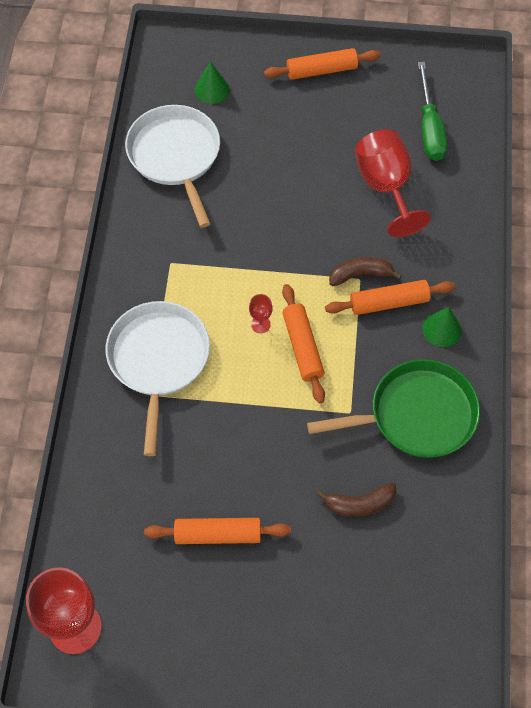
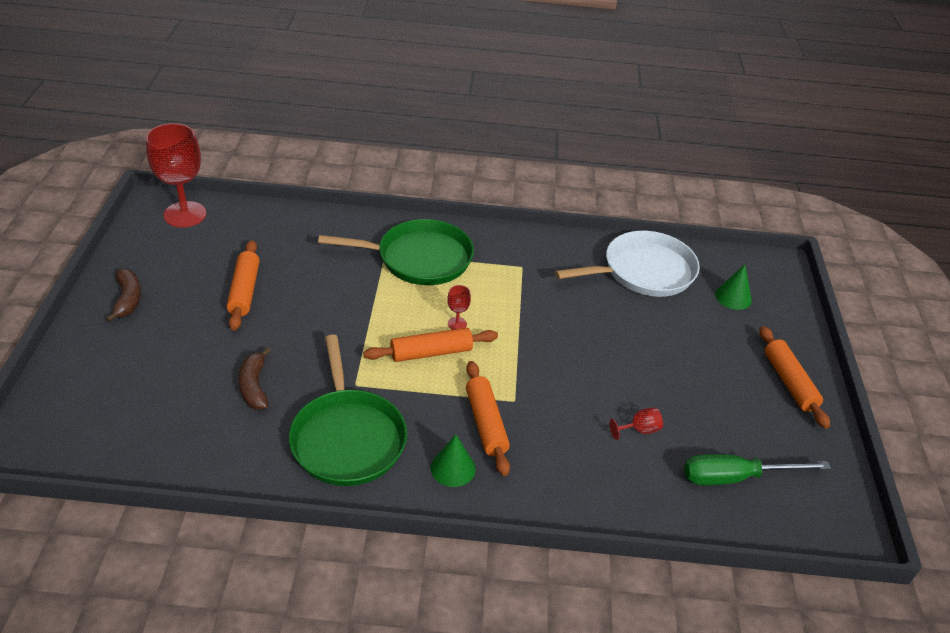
camera: 85 degrees right, 20 degrees down
(158, 360) = (419, 258): white pan -> green pan
(360, 275) = (520, 401): brown banana -> brown banana (128, 299)
(386, 187) = (639, 430): red goblet -> red goblet, size x0.42

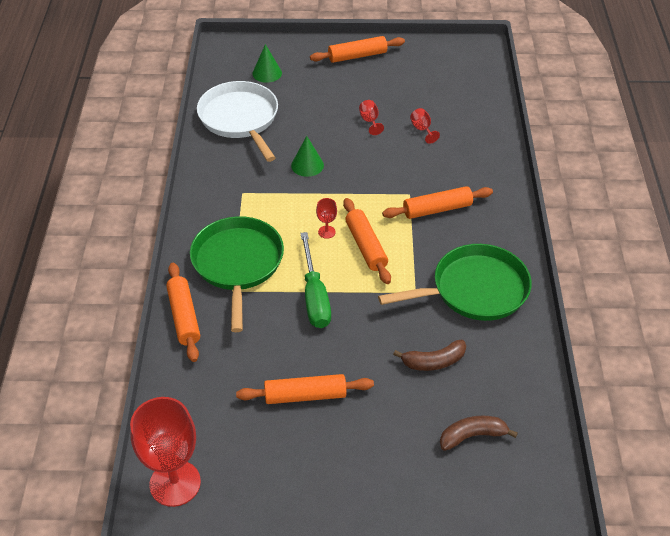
camera: 90 degrees left, 5 degrees up
(128, 299) = (334, 498): brown banana -> brown banana (472, 436)
(359, 224) = (184, 317): none -> orange rolling pin
(453, 468) = (486, 225): green cone -> green cone (307, 165)
(651, 380) = (370, 121): none -> red goblet
(735, 477) = (452, 88): green screwdriver -> green screwdriver (314, 296)

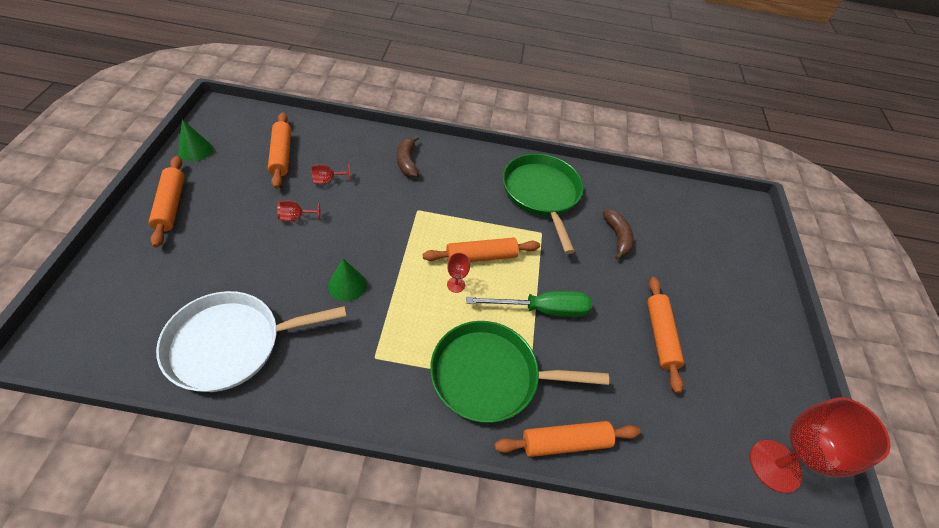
camera: 90 degrees left, 5 degrees up
(267, 73) = (148, 301): green cone -> green cone (195, 150)
(437, 209) = (442, 195): orange rolling pin -> orange rolling pin (281, 155)
(472, 436) = (685, 230): brown banana -> brown banana (407, 162)

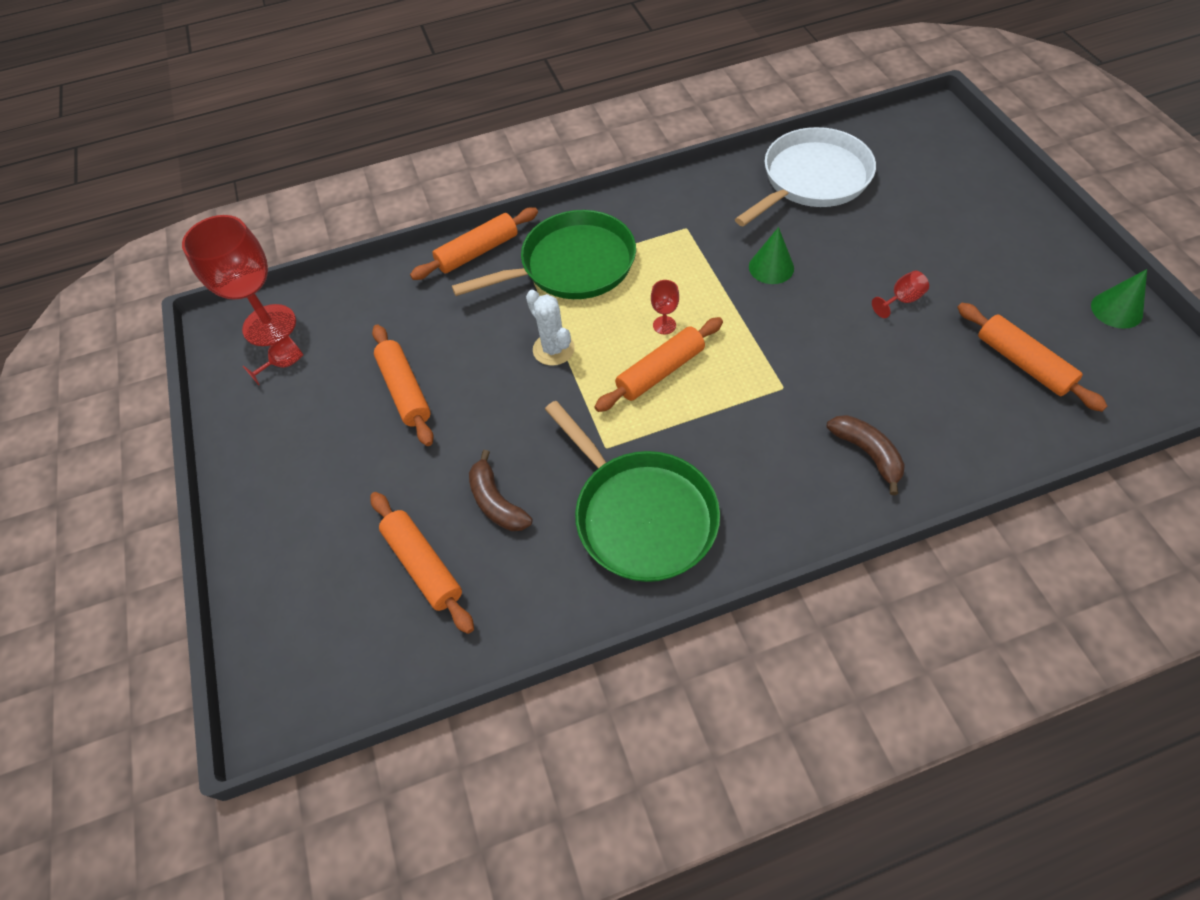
camera: 165 degrees right, 5 degrees up
(171, 205) = (1031, 242): orange rolling pin -> orange rolling pin (423, 565)
(327, 180) = (927, 362): red goblet -> red goblet (284, 364)
(542, 309) = (553, 349): green screwdriver -> white cactus

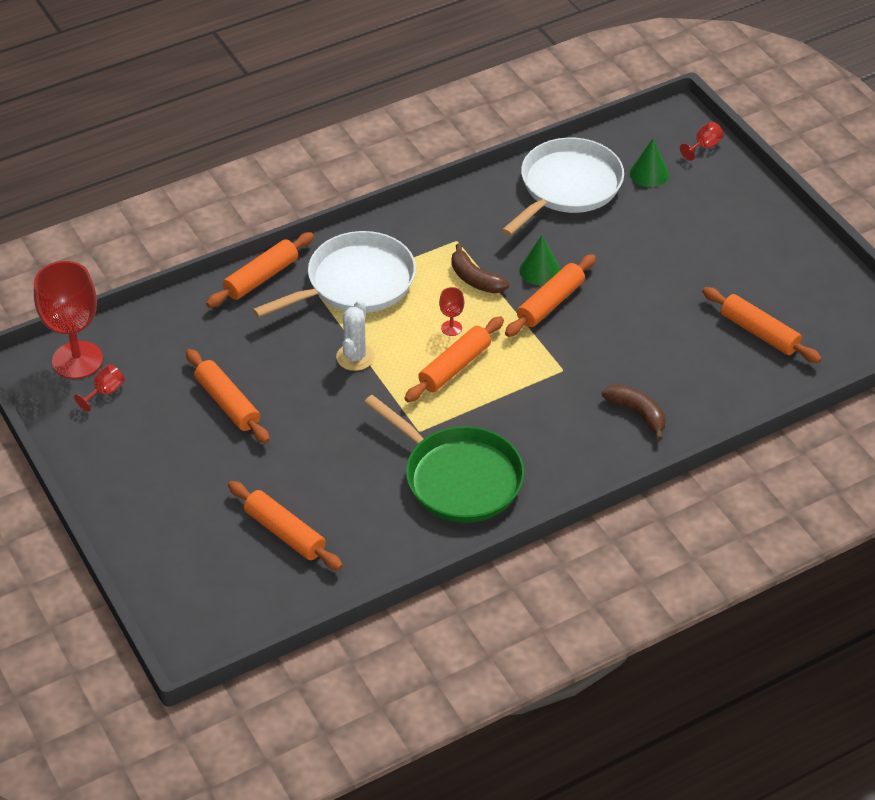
camera: 15 degrees left, 10 degrees down
(496, 502) = (335, 481): brown banana -> brown banana (475, 279)
(553, 349) = (355, 357): white cactus -> white cactus turned 60 degrees clockwise
(572, 265) = (355, 282): green pan -> white pan
(778, 305) = (550, 303): none -> orange rolling pin
(901, 300) = (656, 289): red goblet -> red goblet (704, 147)
(1116, 310) = (835, 283): green cone -> green cone (649, 173)

